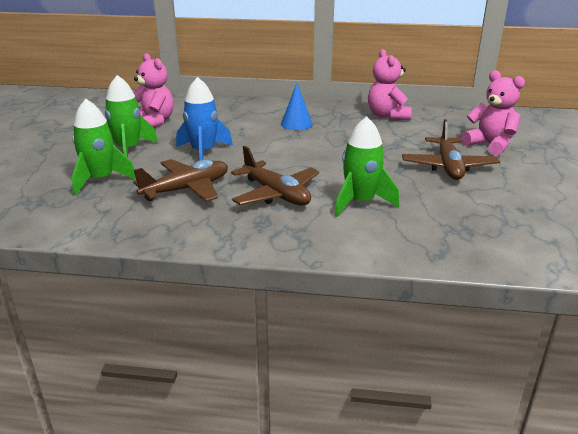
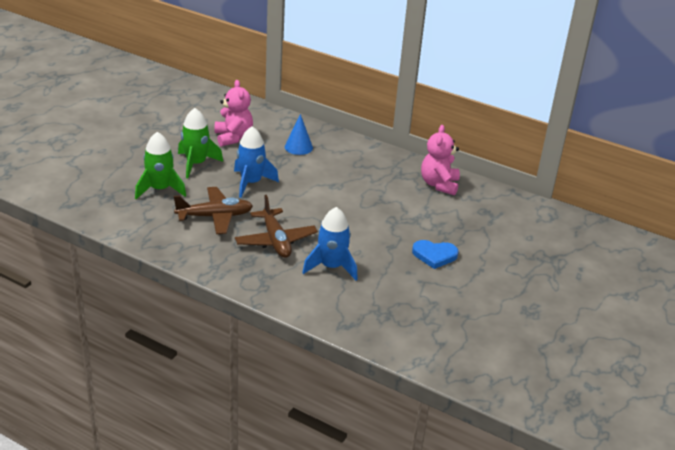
camera: 20 degrees right, 5 degrees up
(296, 124) = (349, 172): blue cone -> blue cone (298, 147)
(360, 202) = (331, 267): green rocket -> blue rocket
(448, 167) = (434, 255): brown plane -> blue heart
(490, 145) = (496, 244): pink teddy bear -> none

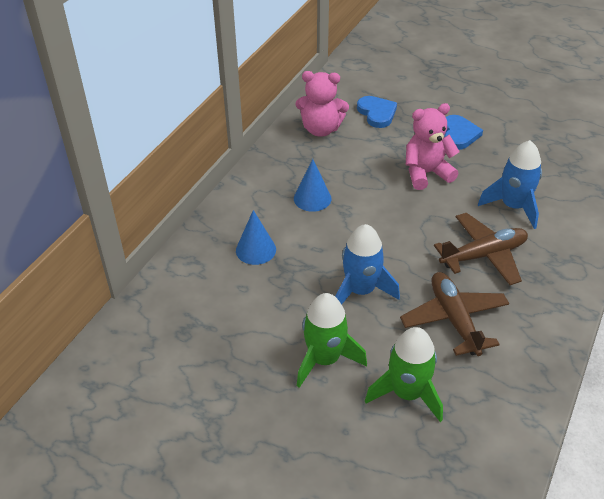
camera: 90 degrees left, 10 degrees up
(233, 138) = (239, 324): pink teddy bear -> pink teddy bear (426, 173)
(350, 173) = (312, 198): none -> blue cone
(465, 215) = (377, 113): none -> blue heart

